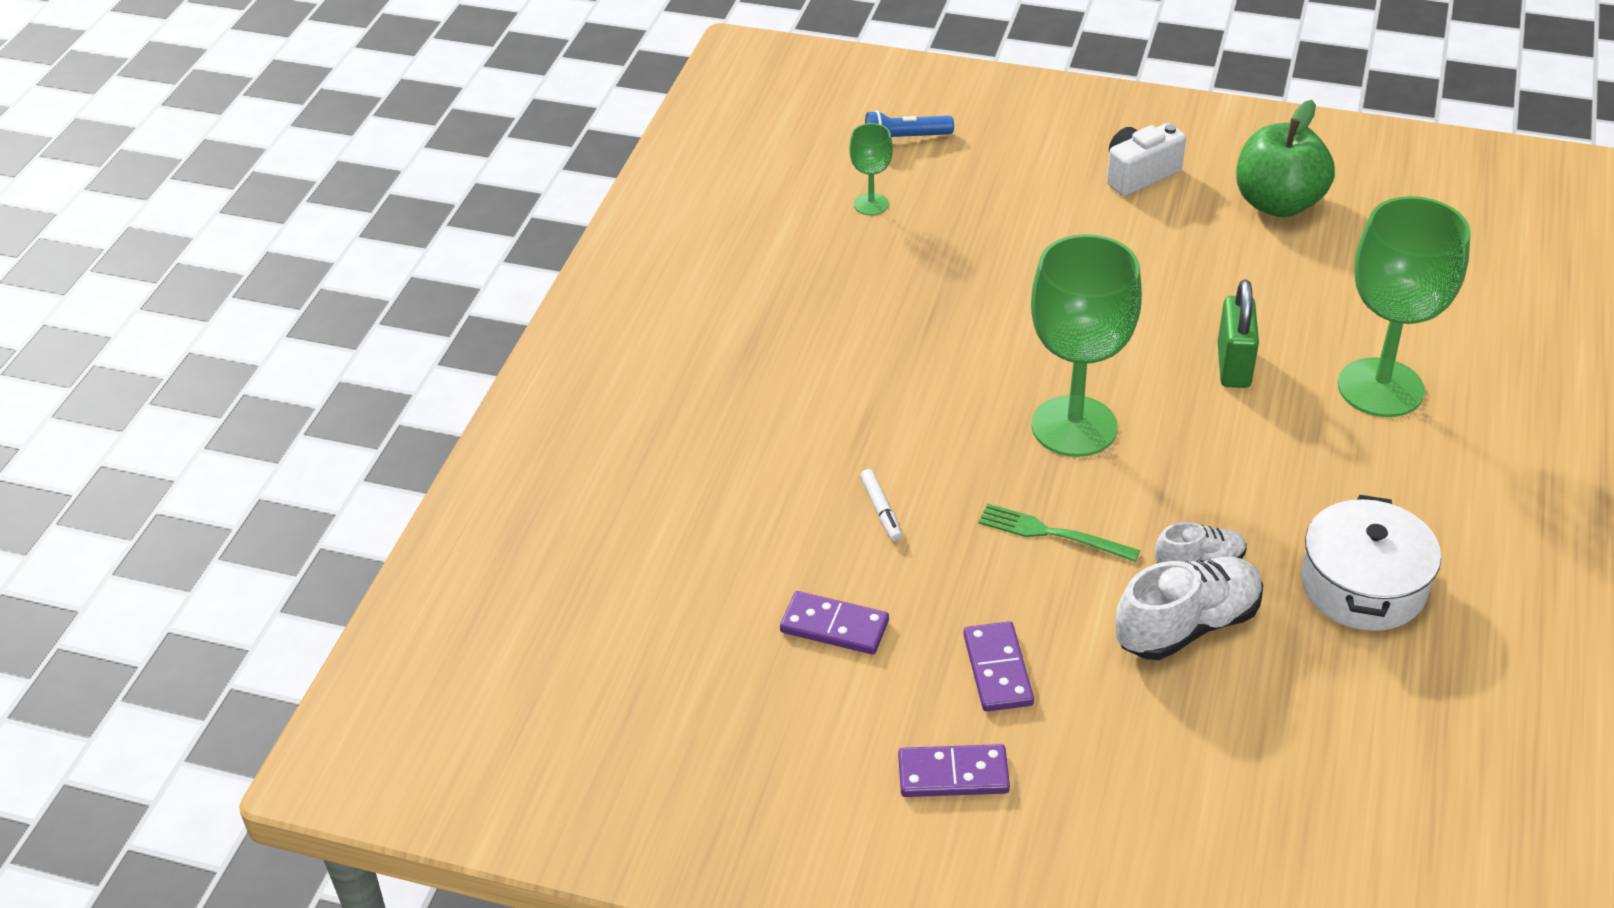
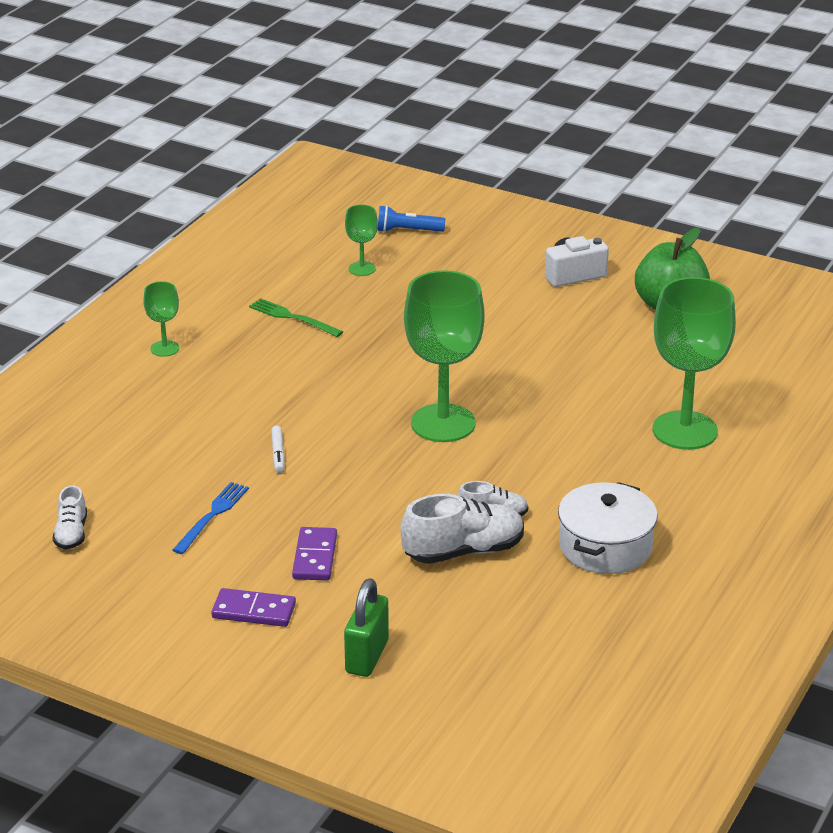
camera: 10 degrees right, 10 degrees down
(656, 689) = (71, 533): none -> white shoe
(665, 367) = (164, 348): none -> green goblet
(834, 626) = (212, 516): purple domino -> blue fork
(1052, 534) = (394, 484): green fork -> green fork (293, 318)
(1233, 366) = (581, 402): green padlock -> green padlock (367, 656)

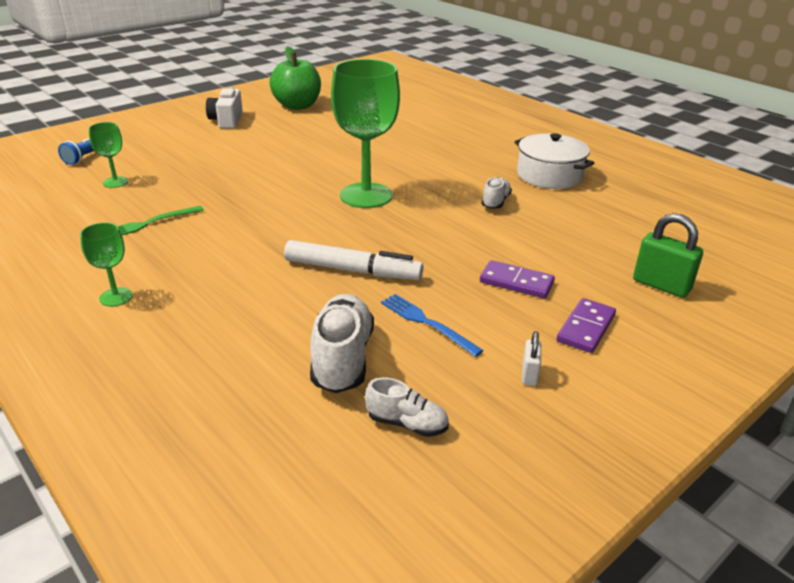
camera: 70 degrees left, 0 degrees up
(163, 585) = (529, 374): none -> white padlock
(278, 453) = (352, 270): white marker -> white marker, size x2.10
(463, 551) = (535, 221): white shoe -> white shoe (342, 359)
(685, 430) = (436, 130): green goblet -> none

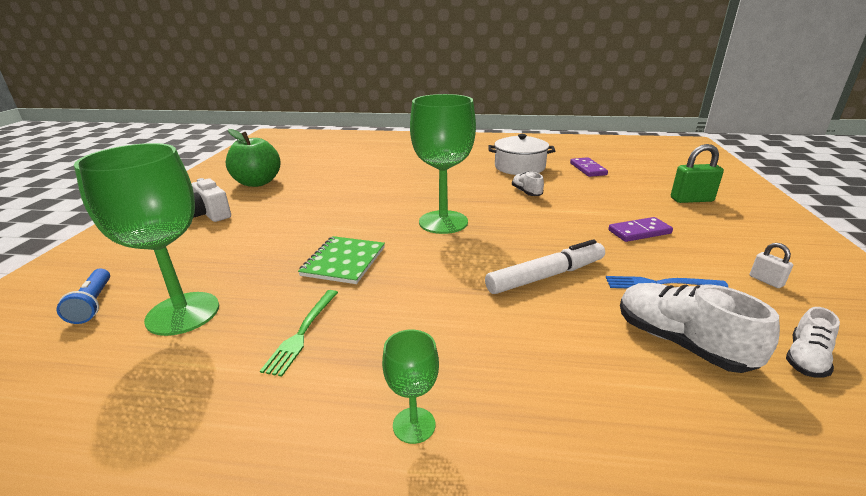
camera: 40 degrees left, 5 degrees down
(115, 182) = (183, 313): green goblet -> green goblet, size x2.15
(244, 192) = (344, 261): none -> green notebook
(407, 424) = (806, 359): white shoe -> white shoe turned 150 degrees clockwise
(585, 328) = (721, 239): purple domino -> purple domino (587, 169)

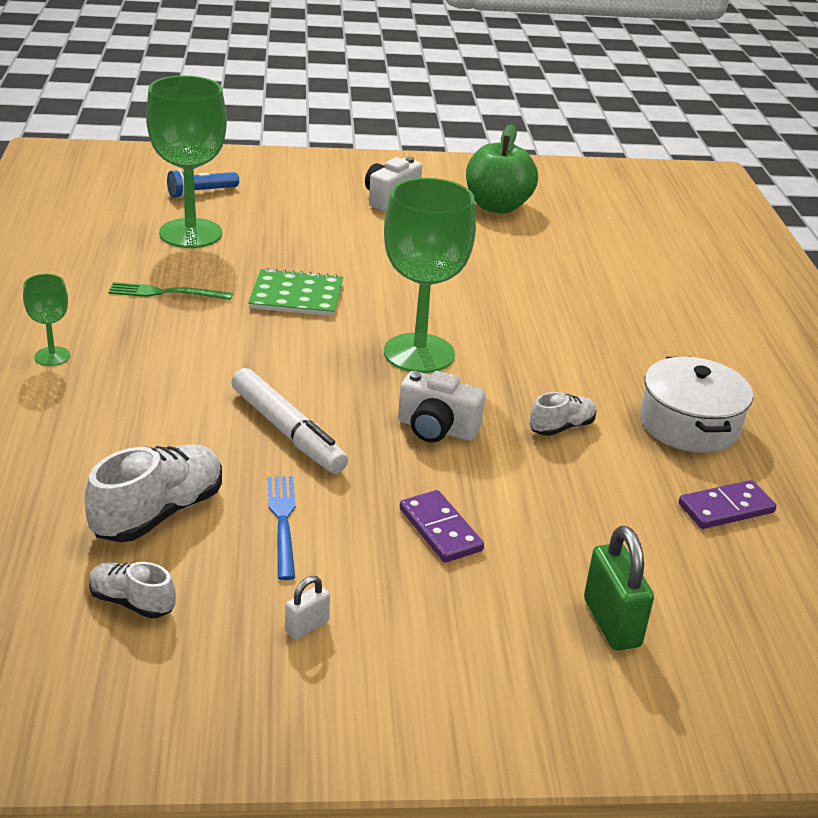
camera: 75 degrees right, 5 degrees up
(533, 224) = (436, 429): none -> white camera

